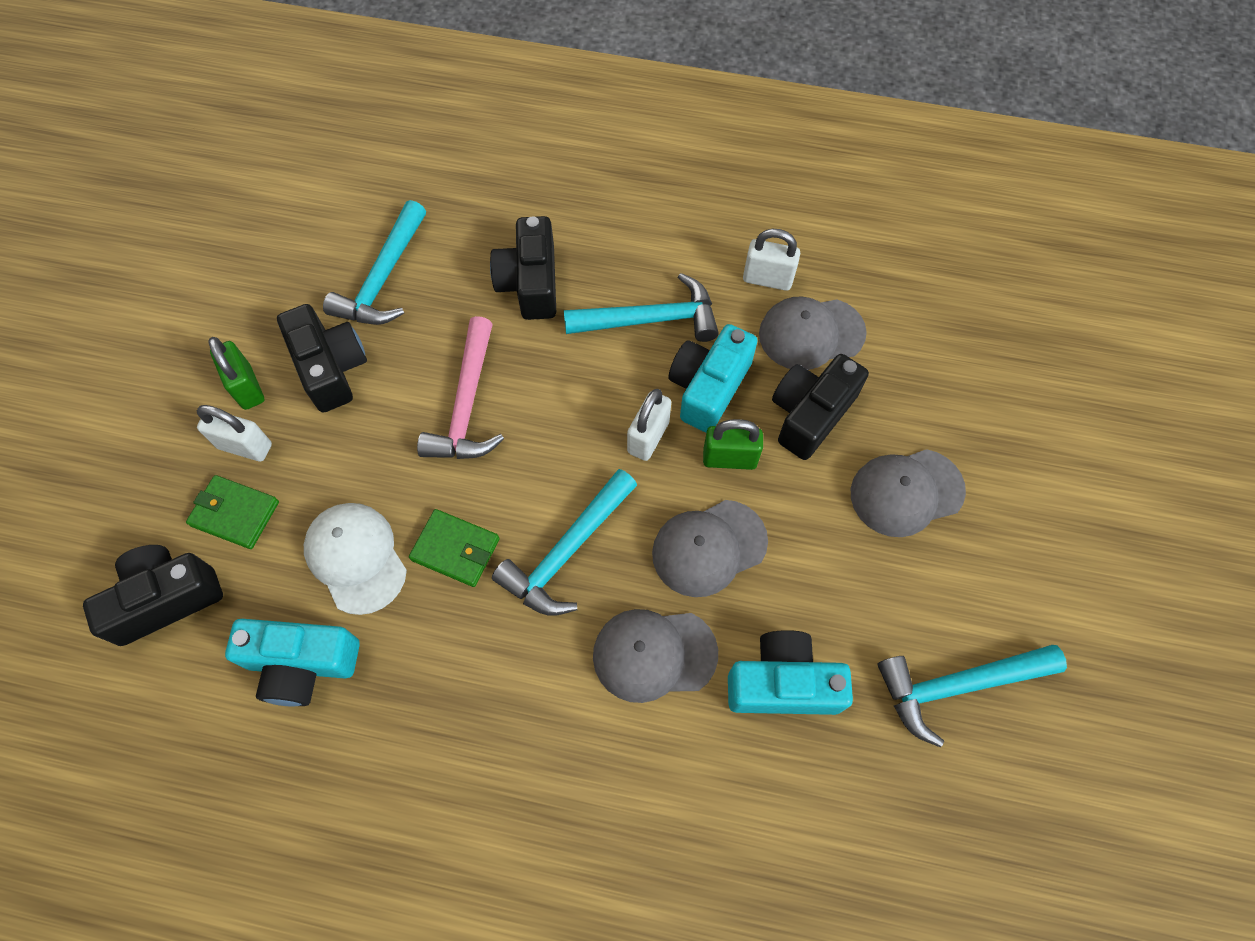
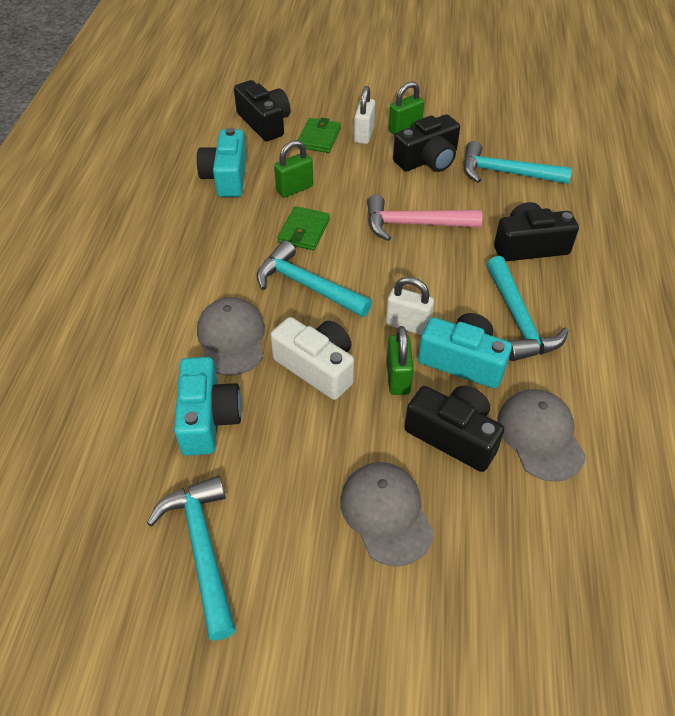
camera: 85 degrees right, 15 degrees down
(356, 558) = (294, 189): white cap -> green padlock
(709, 548) = (317, 367): grey cap -> white camera
(767, 279) = (590, 400): white padlock -> none

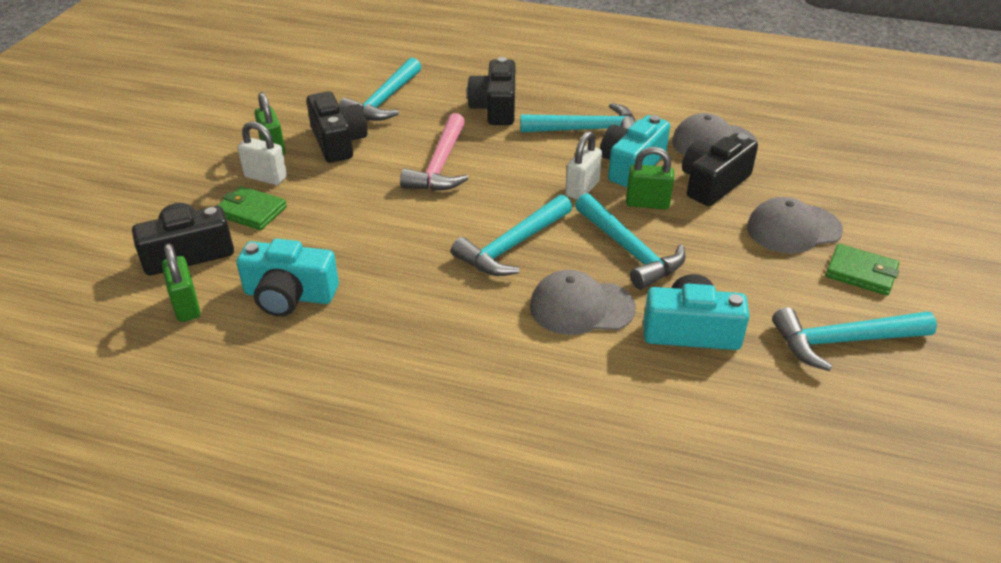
camera: 80 degrees left, 10 degrees down
(294, 189) = (342, 240): green padlock -> green padlock (186, 306)
(304, 231) = (422, 240): green wallet -> green wallet (861, 273)
(317, 367) = (629, 250): white camera -> turquoise hammer

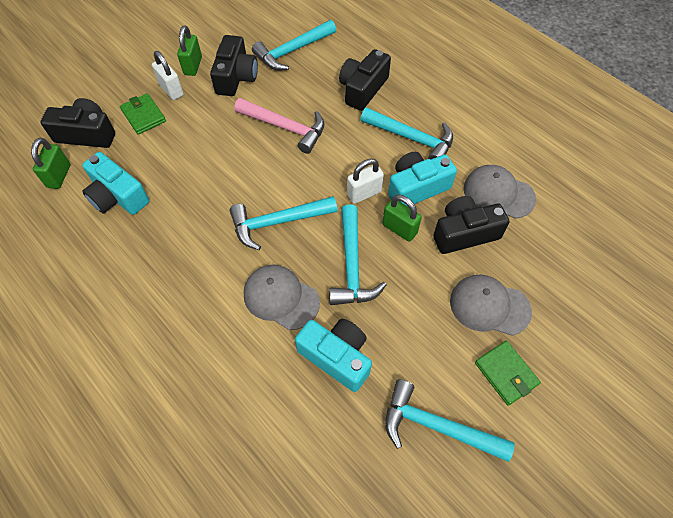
camera: 30 degrees right, 20 degrees up
(440, 165) = (285, 127): pink hammer -> pink hammer turned 105 degrees counterclockwise

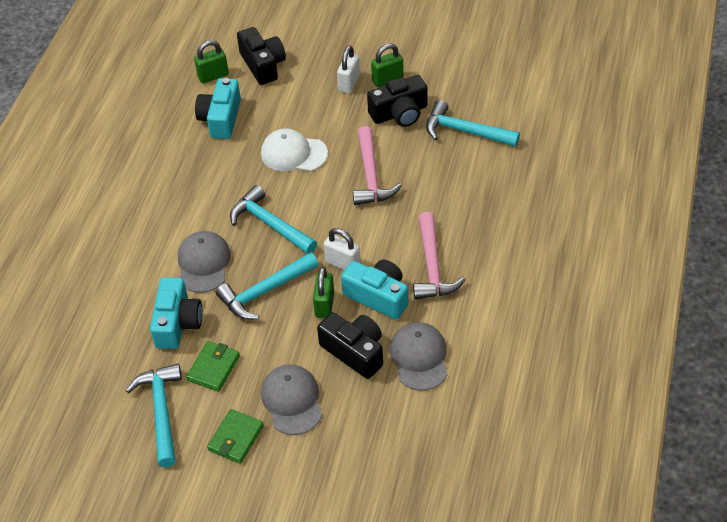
camera: 60 degrees right, 10 degrees down
(143, 116) = (308, 84): green wallet -> green wallet (213, 368)
(212, 165) = (293, 153): none -> white cap
(362, 89) = (462, 203): black camera -> none
(412, 138) = (432, 266): turquoise hammer -> pink hammer

